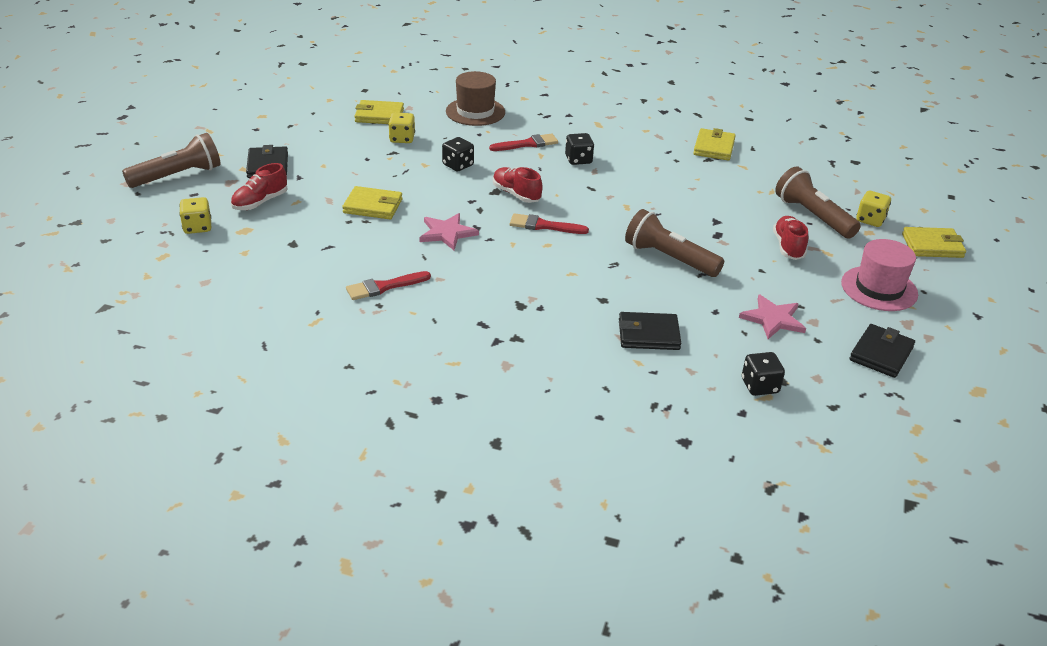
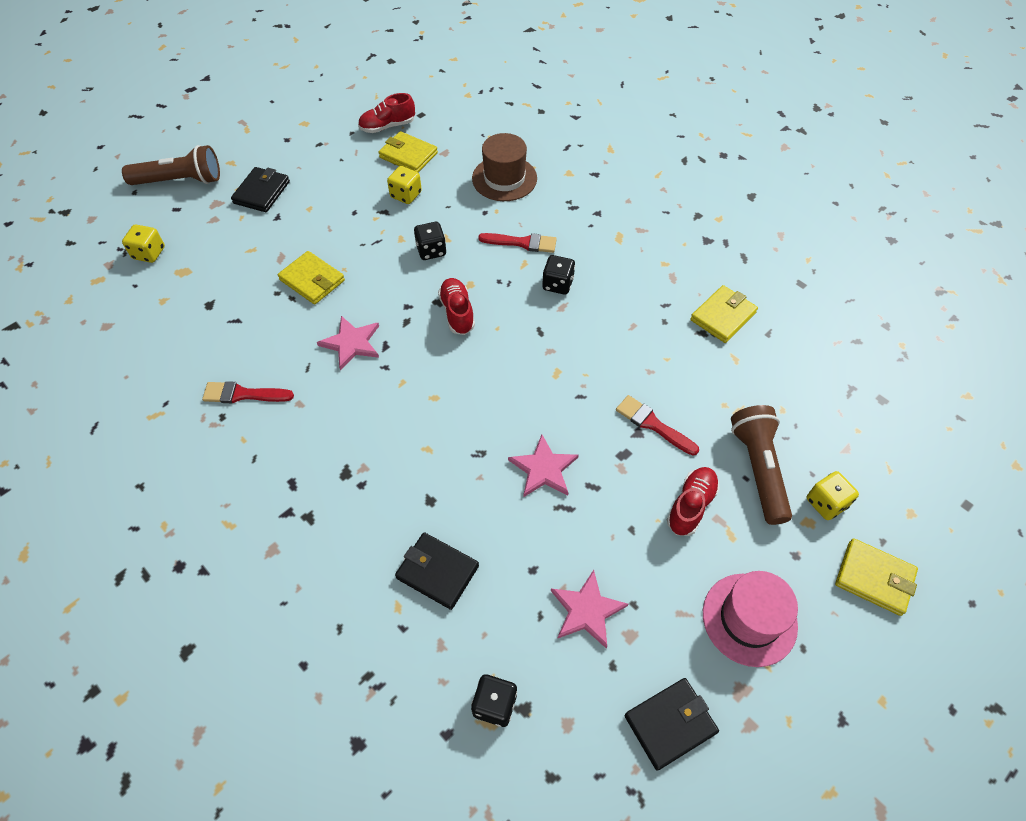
camera: 30 degrees right, 20 degrees up
(260, 202) = (221, 239): red shoe -> red shoe (387, 126)
(543, 226) = (450, 369): red brush -> red brush (653, 424)
(669, 258) = (543, 469): brown flashlight -> pink star

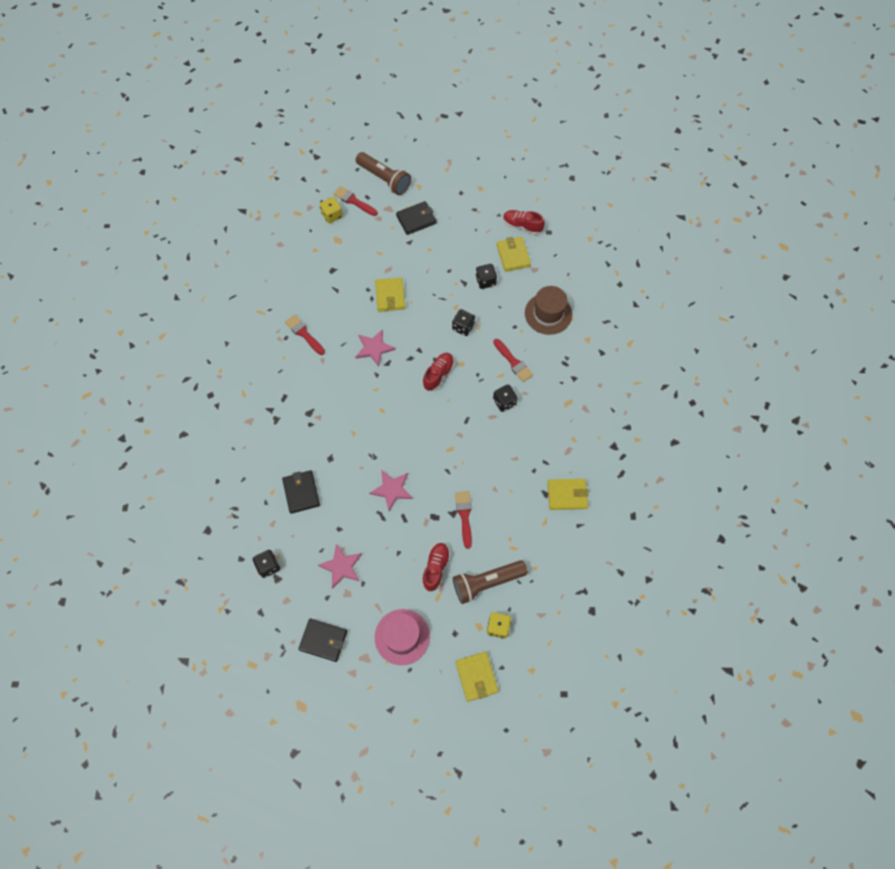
camera: 45 degrees right, 10 degrees up
(163, 223) = (353, 201): none -> red brush
(406, 195) = (485, 281): yellow dice -> black dice
(691, 506) = (436, 568): red shoe -> red shoe turned 60 degrees counterclockwise
(758, 469) = (487, 582): brown flashlight -> brown flashlight turned 150 degrees counterclockwise

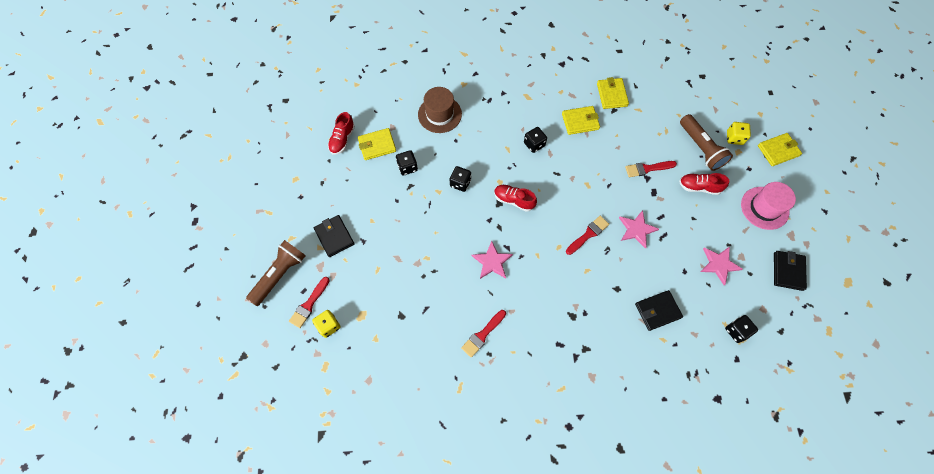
camera: 95 degrees left, 0 degrees up
(390, 296) = (430, 253): yellow wallet -> yellow wallet (580, 121)
(513, 362) = (493, 139): red brush -> red brush (588, 234)

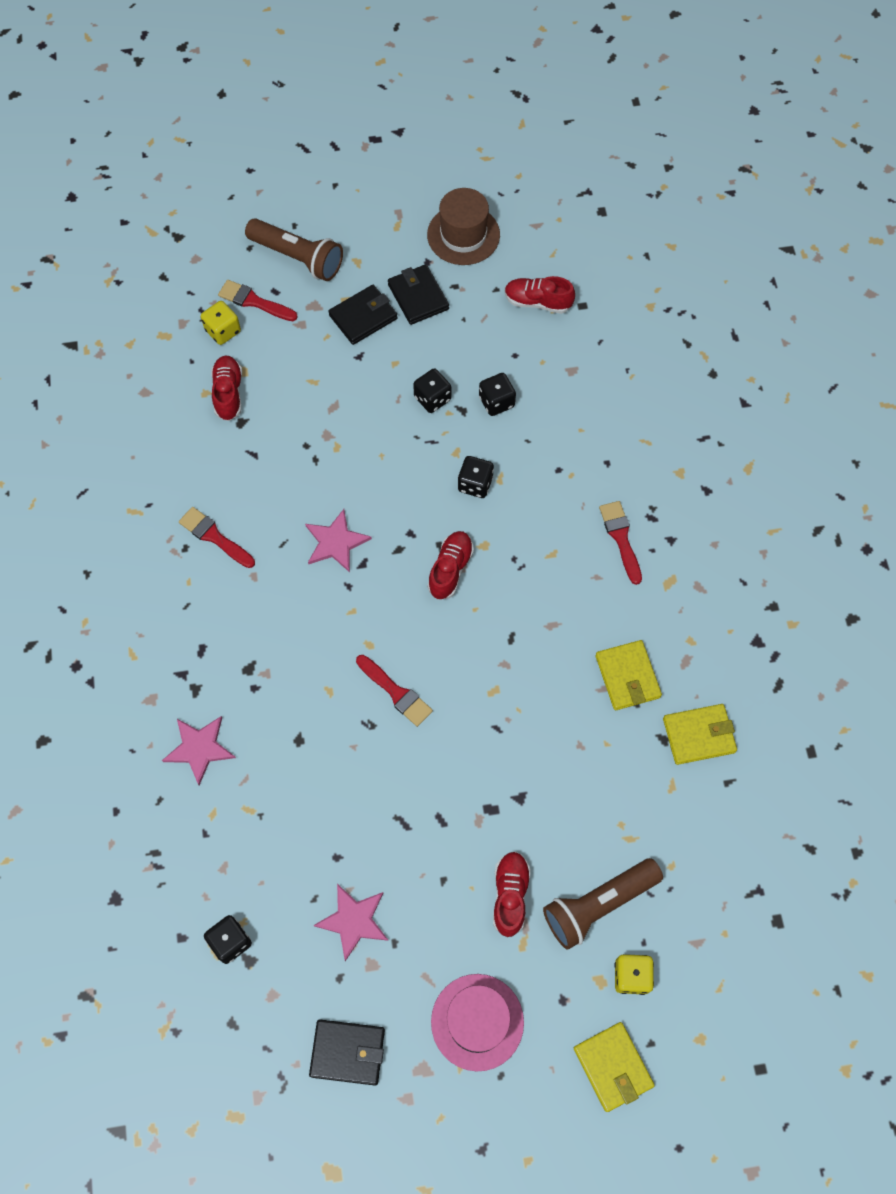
camera: 85 degrees right, 0 degrees up
(377, 145) = (533, 353): yellow wallet -> none
(378, 323) = (228, 393): none -> red shoe
(439, 114) = (608, 440): brown hat -> brown hat (463, 235)
(534, 144) = (567, 598): black dice -> black dice (432, 398)
(636, 229) = (412, 775): pink star -> pink star (199, 748)
(647, 168) = (539, 799): red brush -> red brush (621, 538)
(657, 311) = (262, 806): black wallet -> black wallet (418, 297)

